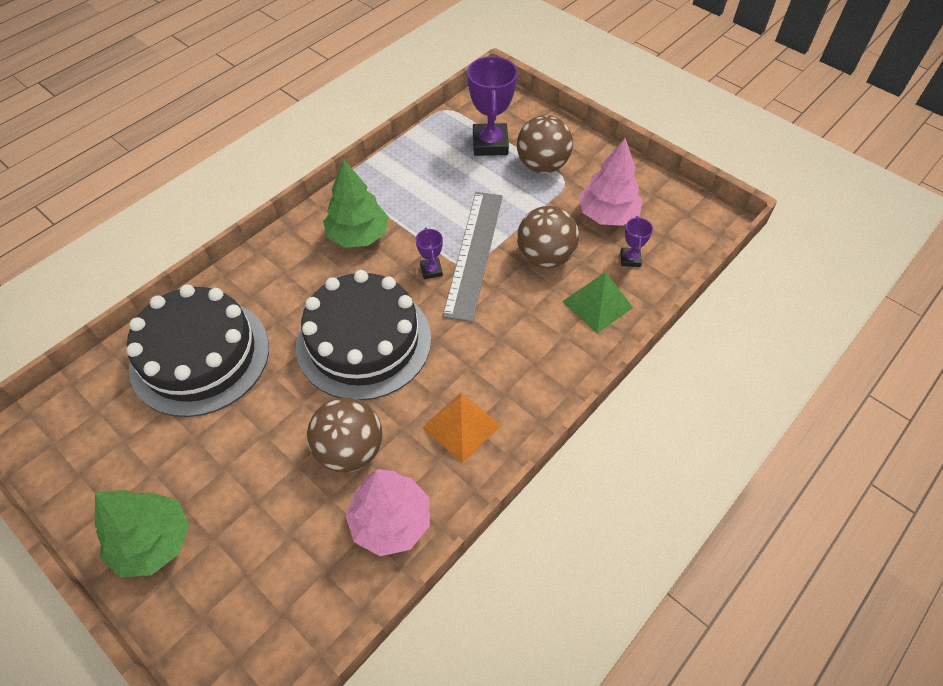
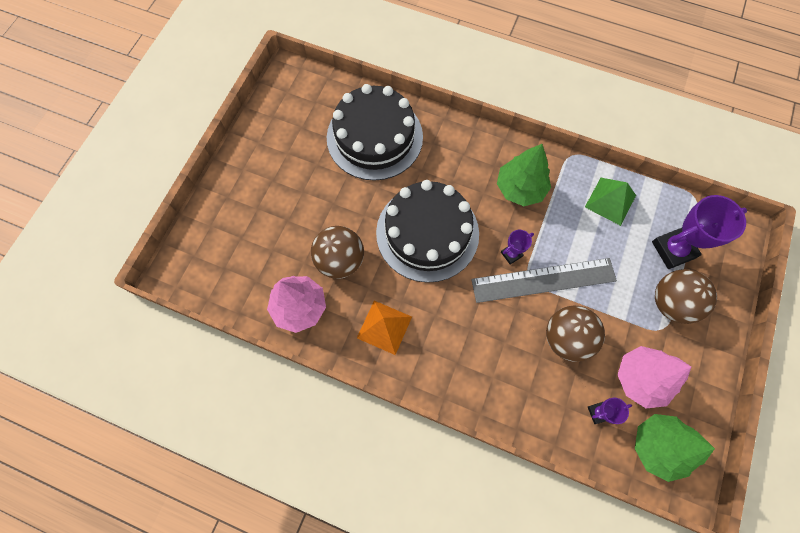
camera: 70 degrees right, 15 degrees up
(153, 542) = (245, 177): green tree -> green tree (658, 446)
(597, 304) = (536, 397): green pyramid -> green pyramid (610, 201)

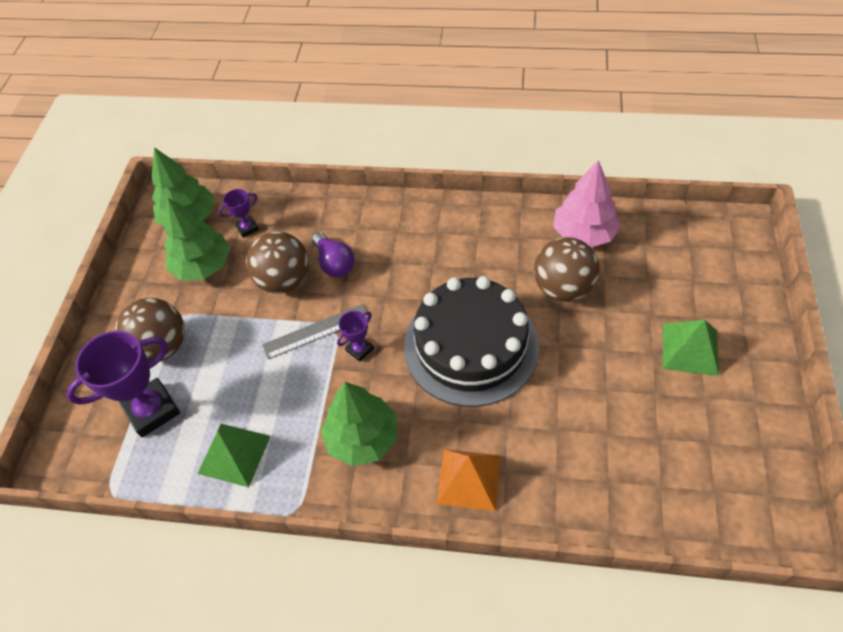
camera: 170 degrees right, 15 degrees down
(276, 186) = (690, 349): none -> green pyramid
(374, 137) = (595, 457): black cake -> none
(384, 327) = (484, 240): orange pyramid -> orange pyramid (469, 479)
(520, 343) = (334, 263): none -> purple light bulb
(543, 280) = (316, 331): grey ruler -> grey ruler, size x0.61
(641, 379) = (203, 266): pink tree -> green tree

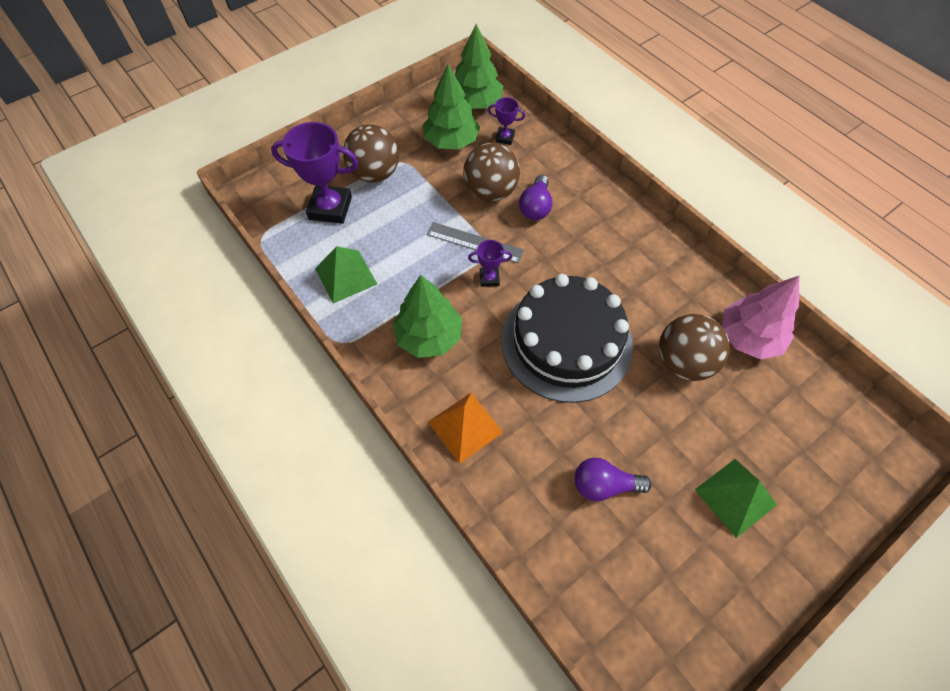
camera: 40 degrees right, 5 degrees up
(607, 423) = (604, 485): none -> purple light bulb

